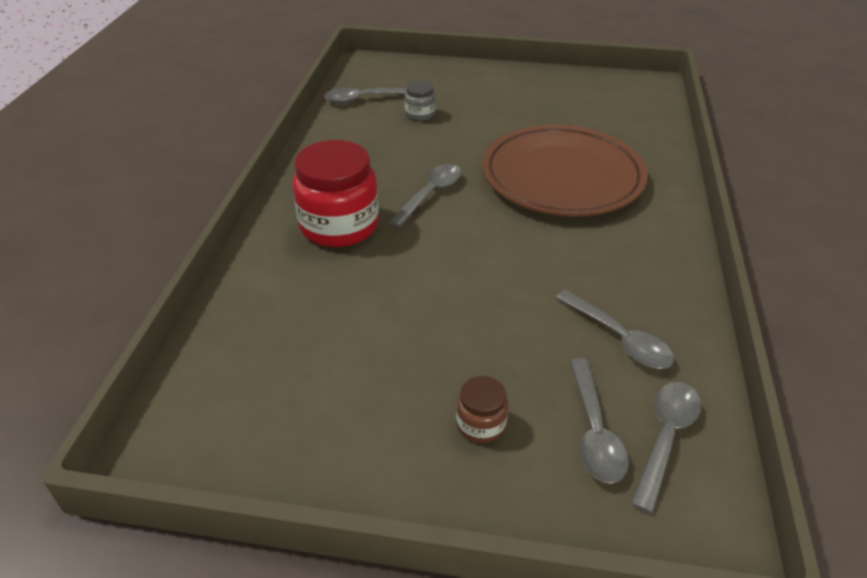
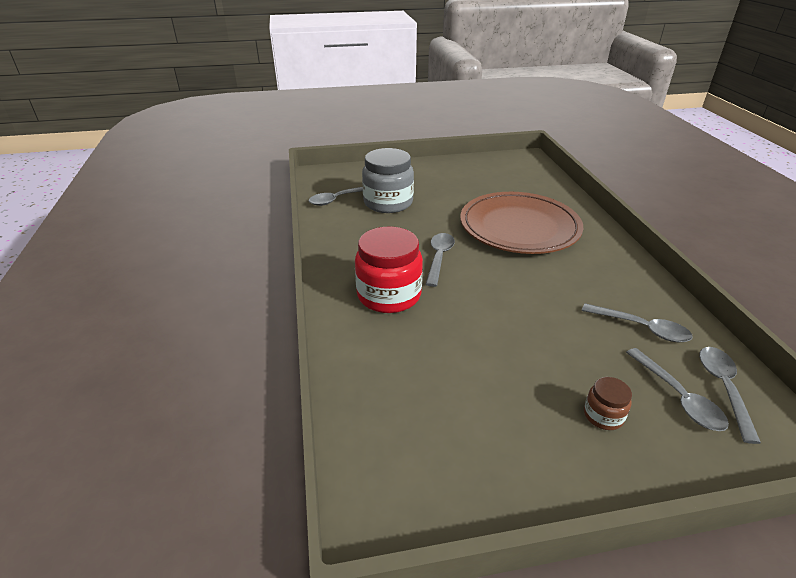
camera: 20 degrees left, 5 degrees down
(420, 114) = (388, 203): grey jar -> grey jar, size x2.13

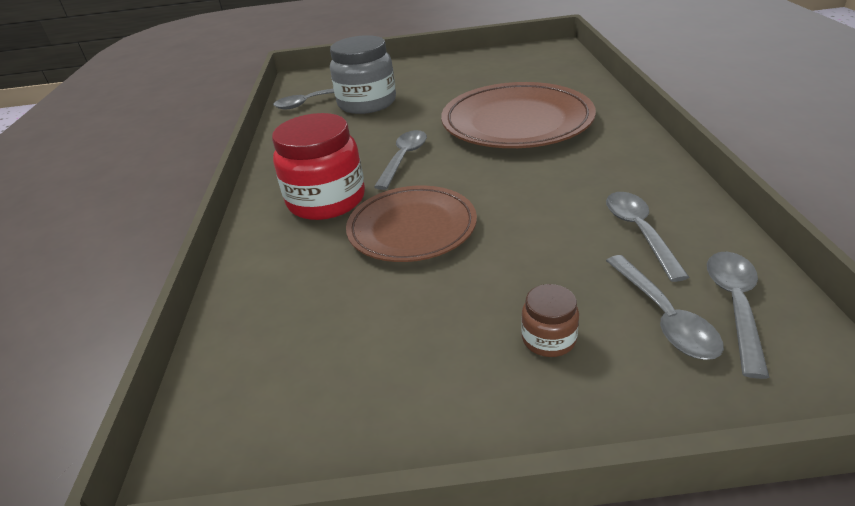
camera: 10 degrees right, 0 degrees up
(468, 322) = (412, 228): none -> brown plate
(641, 328) = (639, 232): grey spoon -> grey spoon turned 135 degrees counterclockwise

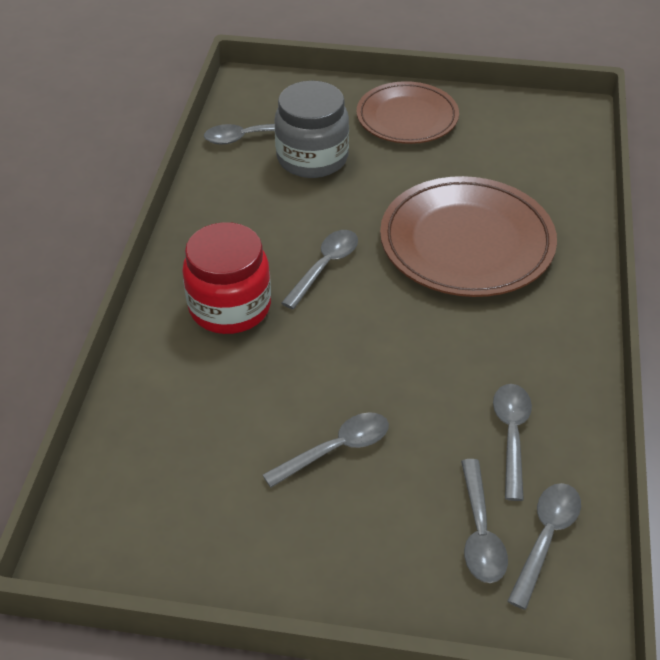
camera: 10 degrees right, 10 degrees up
(412, 228) = (302, 369): brown plate -> brown plate (407, 118)
(474, 281) = (336, 449): none -> grey spoon
(548, 339) = (374, 526): brown jar -> none

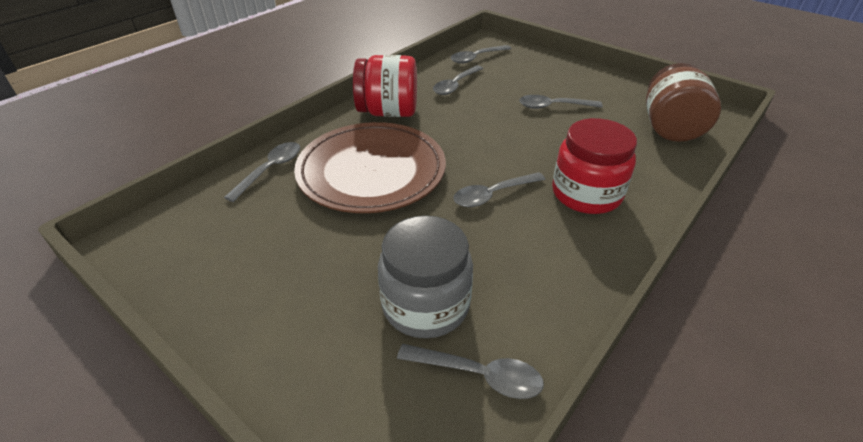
camera: 150 degrees left, 5 degrees down
(149, 474) = (670, 128): none -> brown jar
(407, 118) = (278, 313): brown plate -> none
(480, 532) = (503, 66): grey spoon -> grey spoon (270, 170)
(543, 334) = (388, 112): none -> red jar

